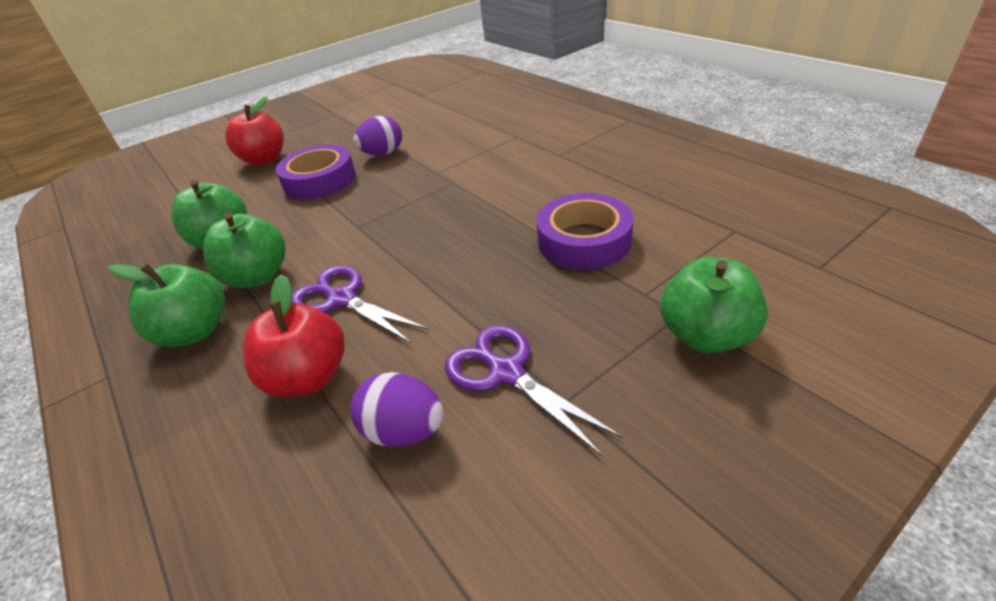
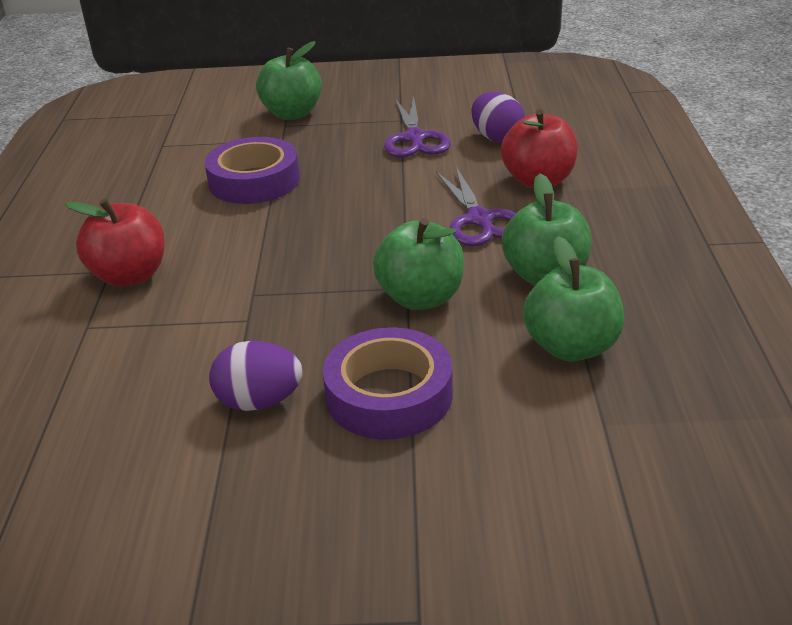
camera: 145 degrees left, 5 degrees down
(195, 331) = (622, 247): green apple -> green apple (421, 298)
(264, 160) = (438, 520): red apple -> red apple (130, 275)

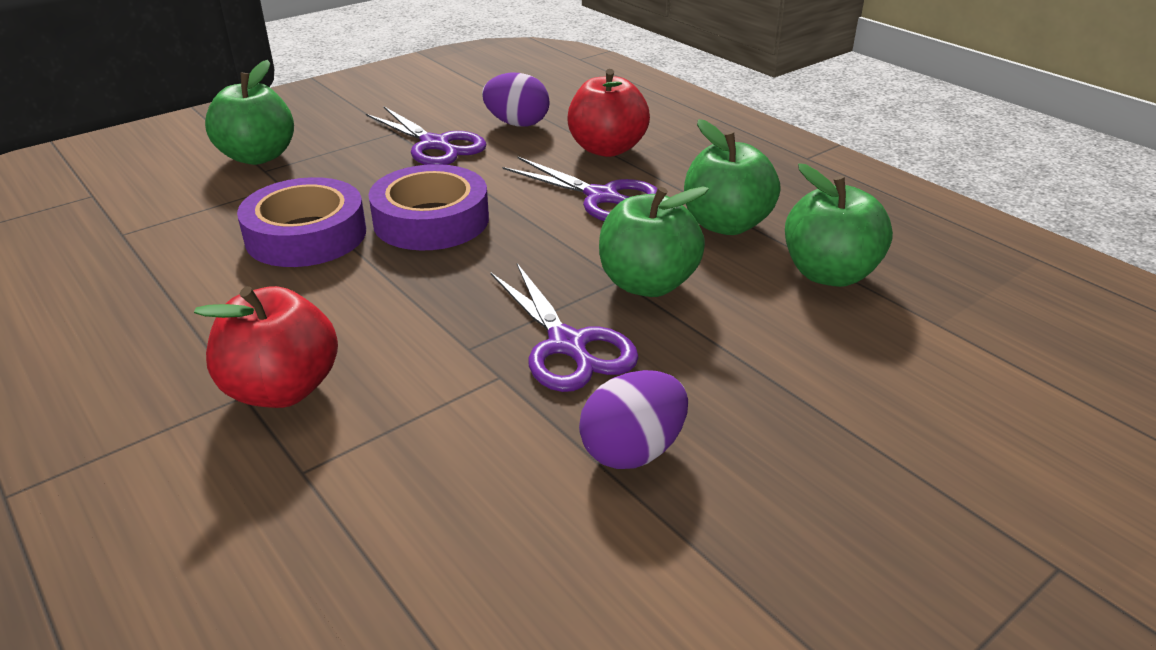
camera: 40 degrees left, 0 degrees up
(311, 318) = (568, 345): none -> purple scissors
(389, 395) = (745, 382): purple tape -> purple tape (431, 220)

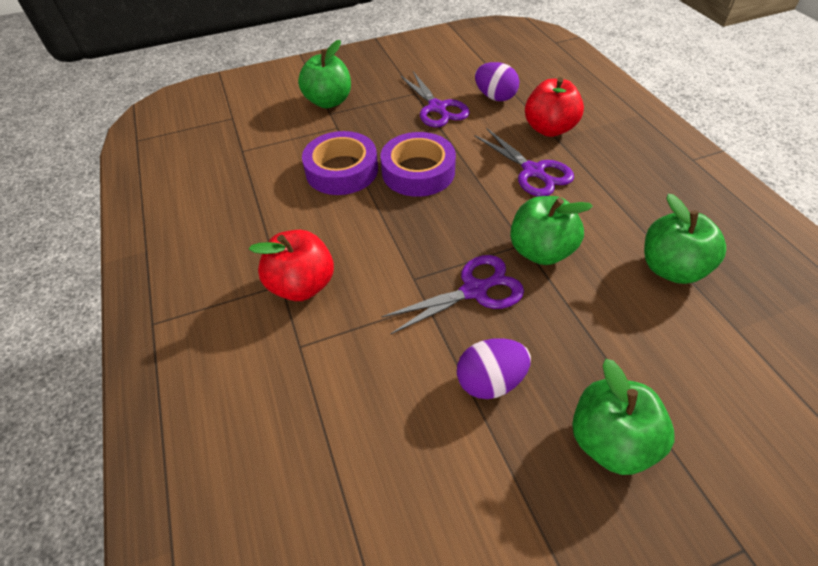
camera: 20 degrees right, 15 degrees up
(568, 345) = (474, 290): purple scissors -> purple scissors turned 105 degrees counterclockwise
(726, 224) = (611, 210): green apple -> green apple (610, 440)

